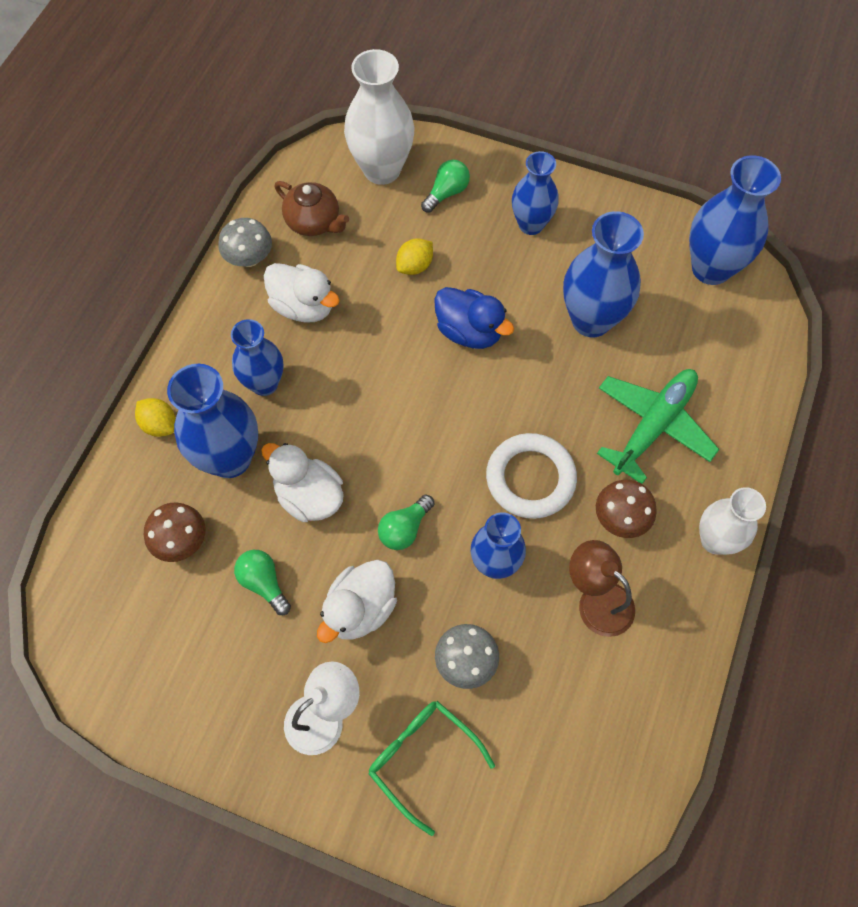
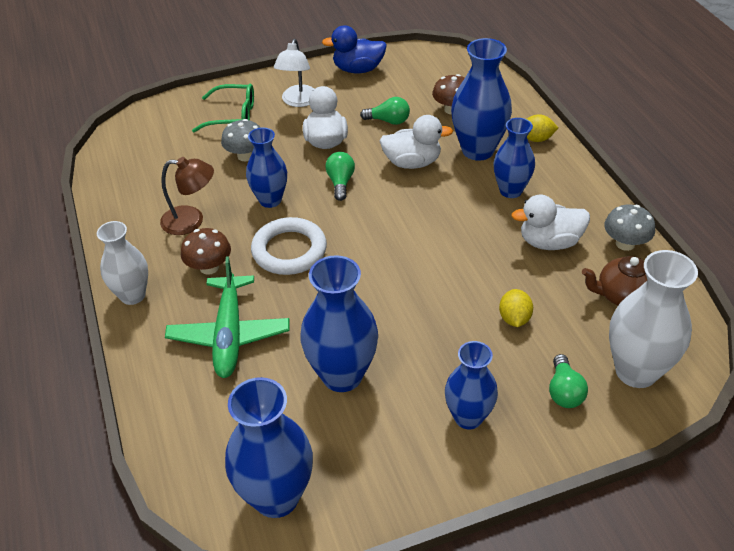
camera: 140 degrees right, 20 degrees down
(469, 331) = (423, 304): blue duck -> blue duck (358, 69)

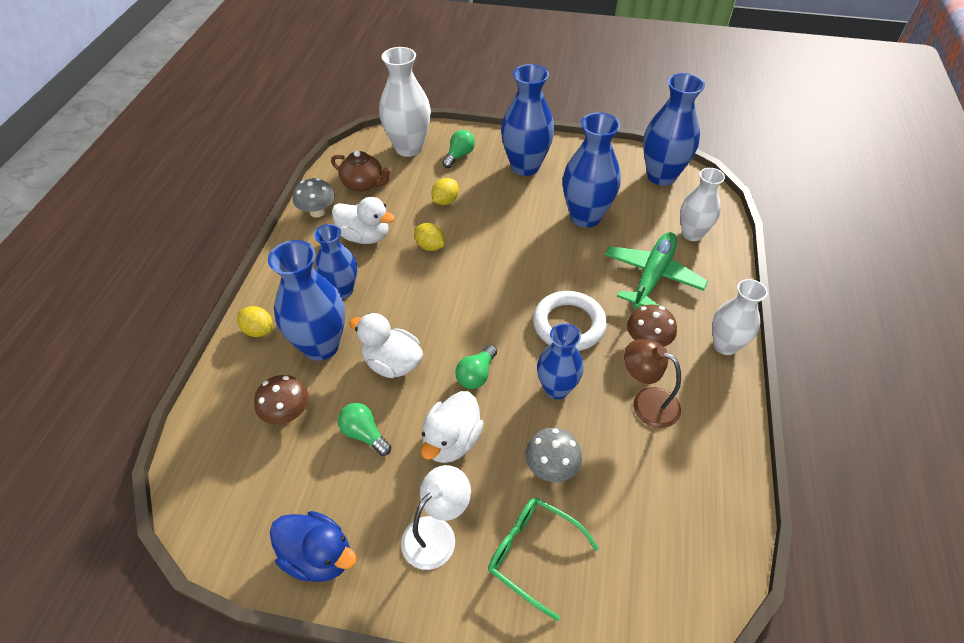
camera: 150 degrees left, 5 degrees up
(202, 413) = (692, 234): none -> white vase
(468, 417) = (525, 166): blue vase -> blue vase, size x1.52
(478, 262) = (430, 246): none -> yellow lemon

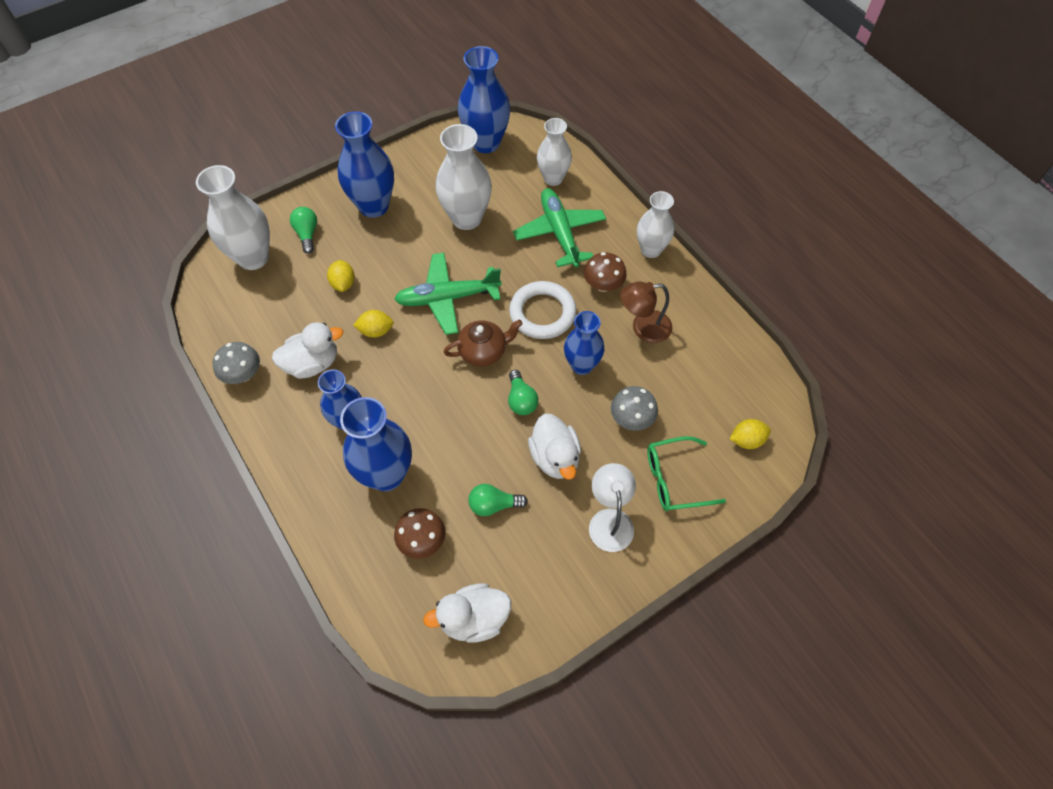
camera: 45 degrees left, 10 degrees up
(258, 330) = (321, 506): yellow lemon -> yellow lemon (746, 440)
(318, 556) = (556, 602): blue duck -> none
(364, 184) = (254, 319): brown teapot -> brown teapot (483, 351)
(392, 363) = (454, 442): white duck -> white duck (474, 619)
(506, 260) = (447, 298): none -> green plane
(585, 217) = (466, 218): blue vase -> white vase

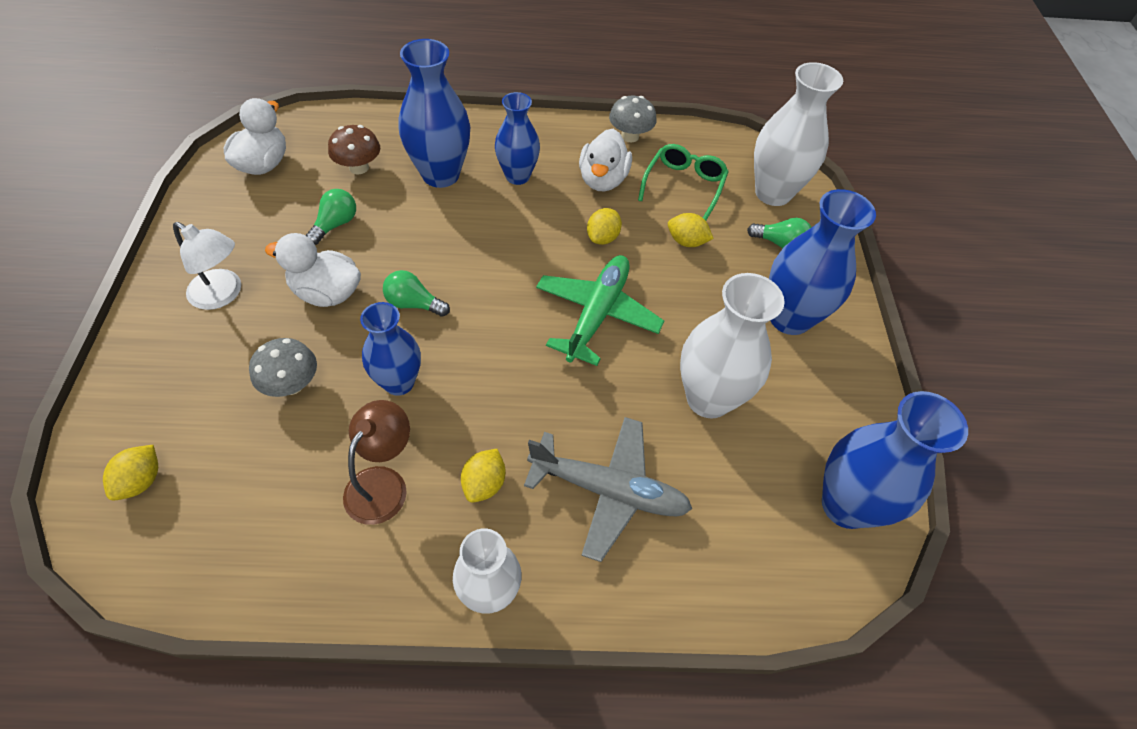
camera: 120 degrees right, 5 degrees down
(483, 351) = (500, 307): brown teapot -> none
(542, 313) = (500, 389): white ring -> none
(553, 178) = (718, 551): white vase -> none
(559, 233) = (609, 490): green plane -> grey plane
(603, 285) = (484, 483): brown mushroom -> yellow lemon
(674, 479) = (191, 375): green glasses -> green glasses (684, 186)

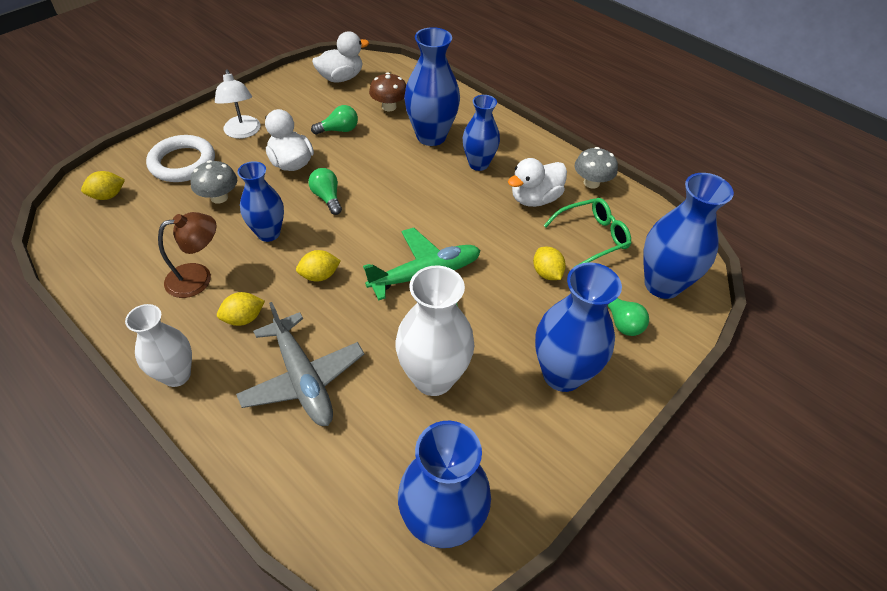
camera: 45 degrees right, 5 degrees down
(191, 377) = (182, 163): none -> white ring
(602, 238) = (488, 233): yellow lemon -> yellow lemon (319, 275)
(773, 193) = (662, 285): white vase -> blue vase

